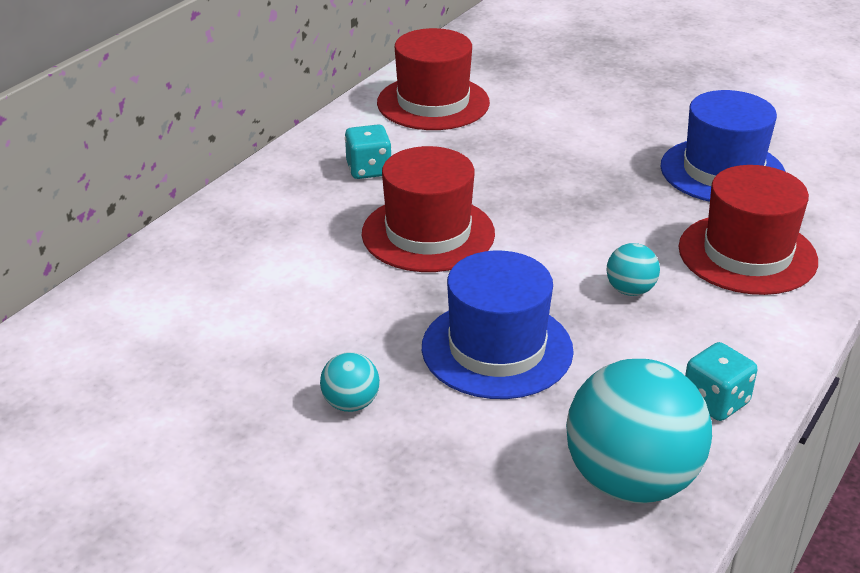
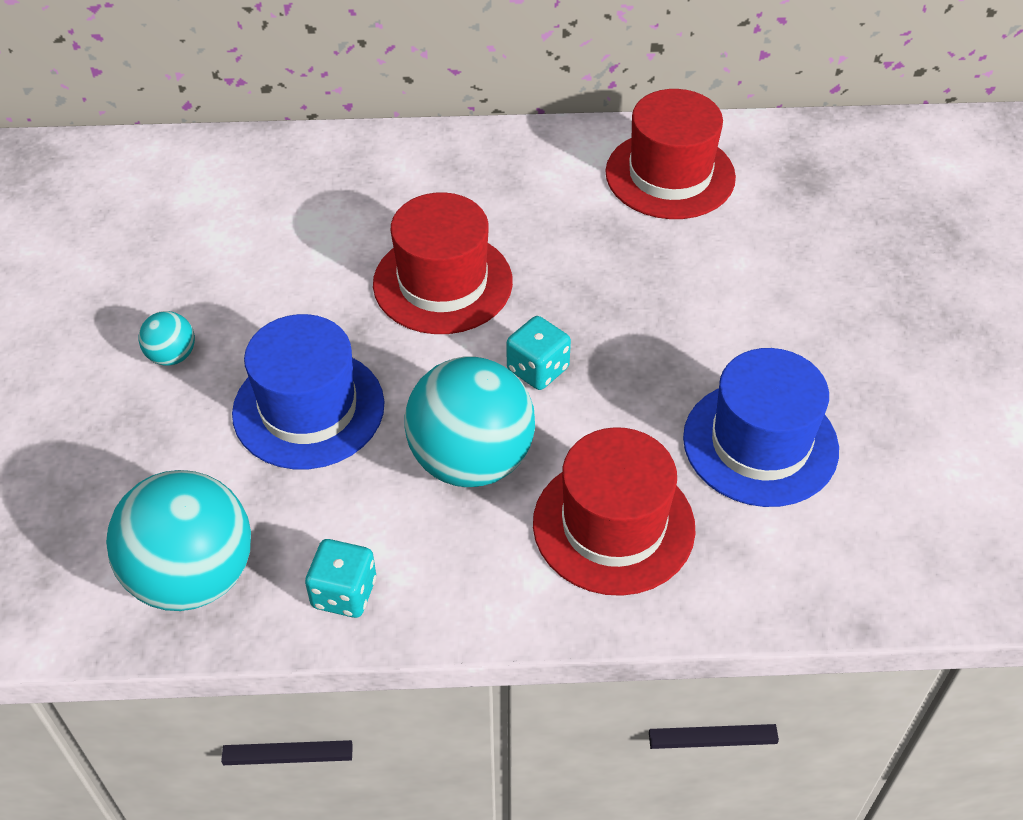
camera: 55 degrees right, 15 degrees up
(368, 170) = (509, 195): turquoise dice -> turquoise dice (538, 369)
(630, 290) = (471, 460): turquoise ball -> turquoise ball, size x2.20

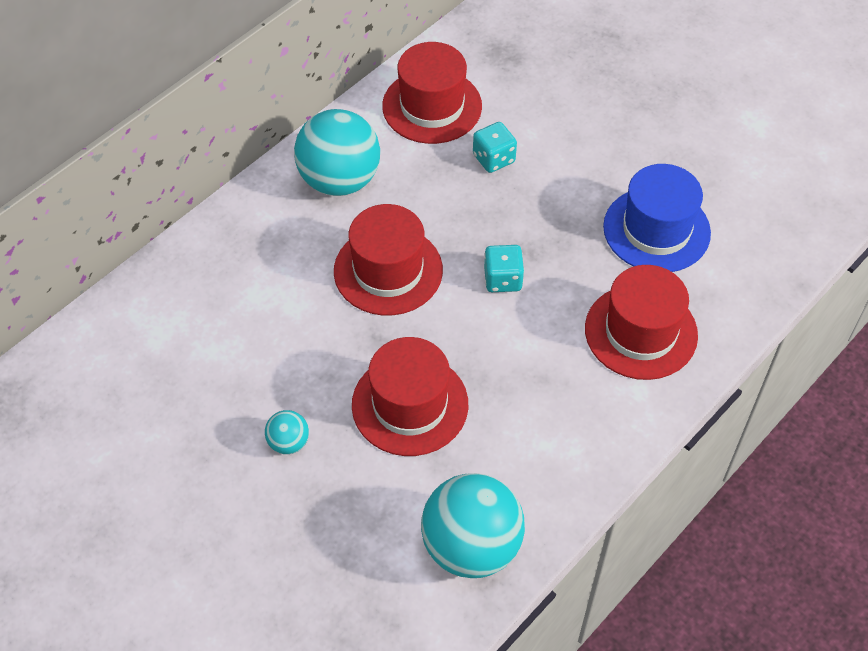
camera: 45 degrees left, 5 degrees up
(308, 408) = (410, 404): blue hat -> red hat
(344, 593) = (558, 483): turquoise dice -> turquoise dice (493, 159)
(471, 460) = (532, 358): turquoise ball -> turquoise ball (339, 180)

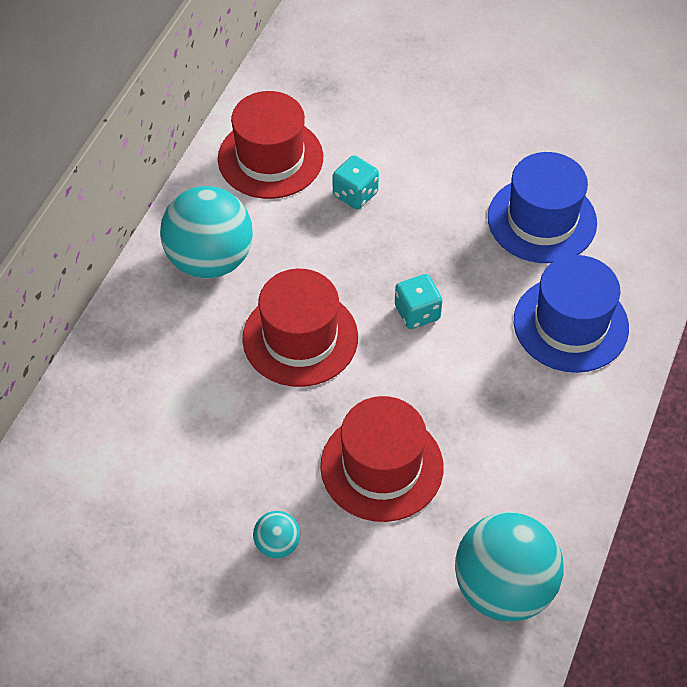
camera: 20 degrees left, 0 degrees up
(641, 332) = (570, 324): red hat -> blue hat

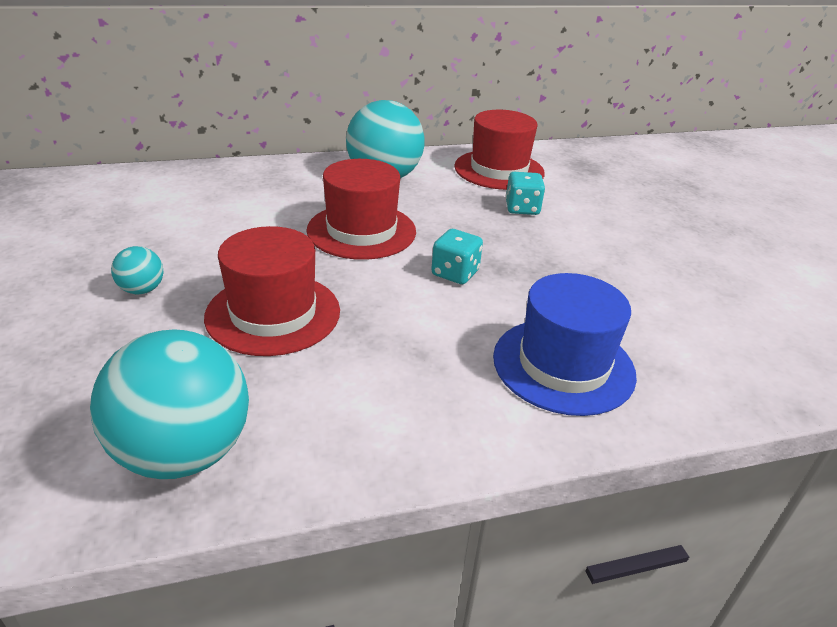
camera: 50 degrees right, 20 degrees down
(542, 220) = (644, 301): blue hat -> none

